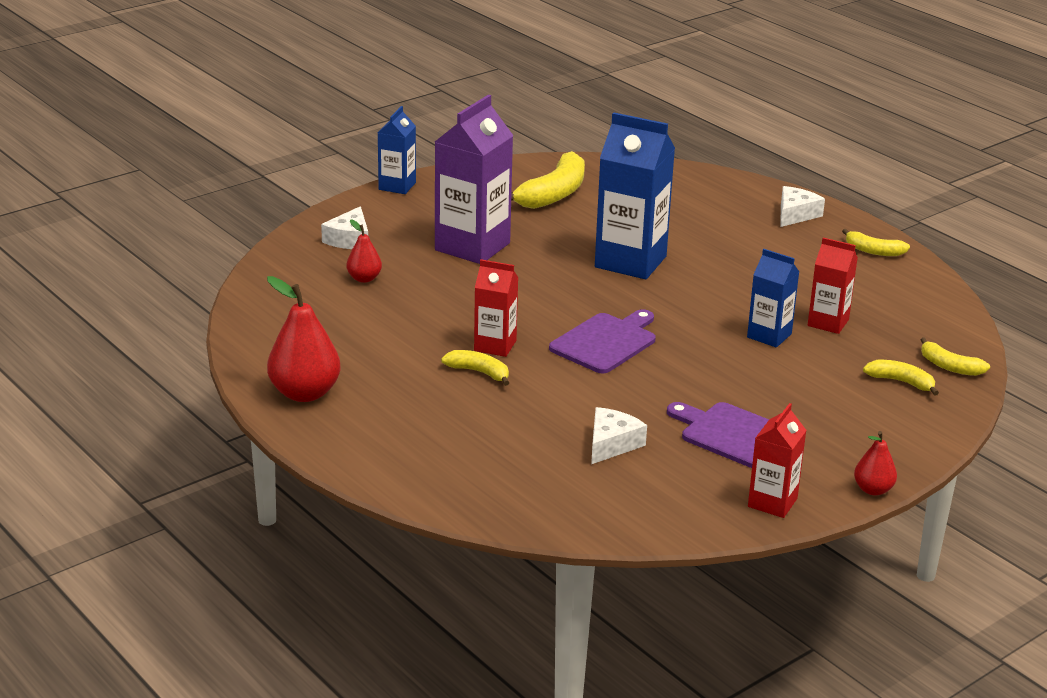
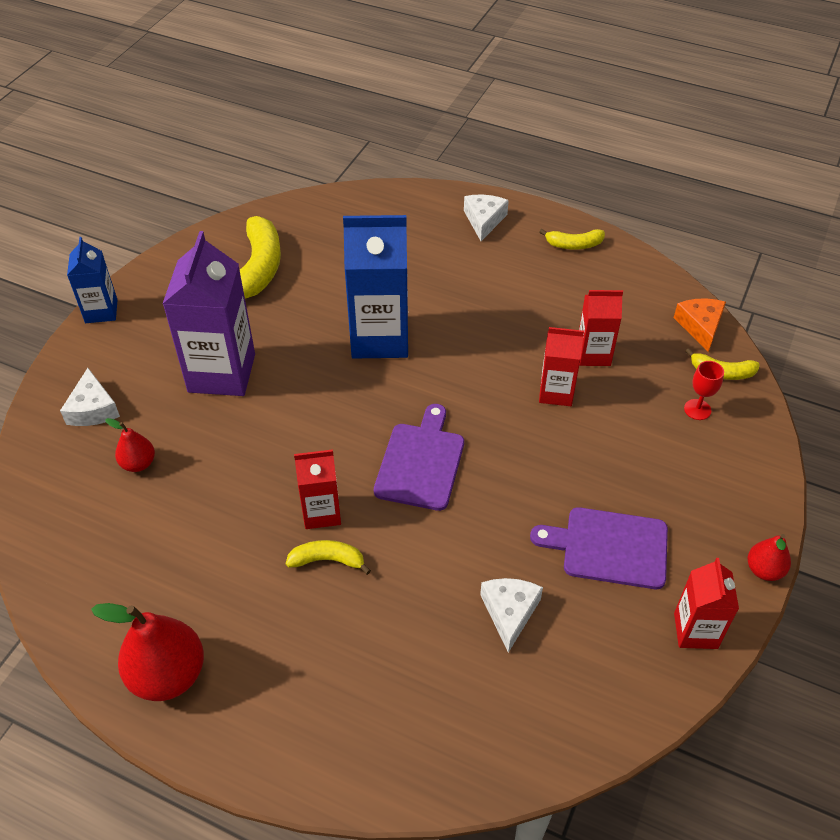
camera: 25 degrees left, 20 degrees up
(769, 336) = (556, 392): blue carton -> red carton
(901, 382) = (697, 409): yellow banana -> red goblet
(955, 333) = (700, 326): none -> orange cheese

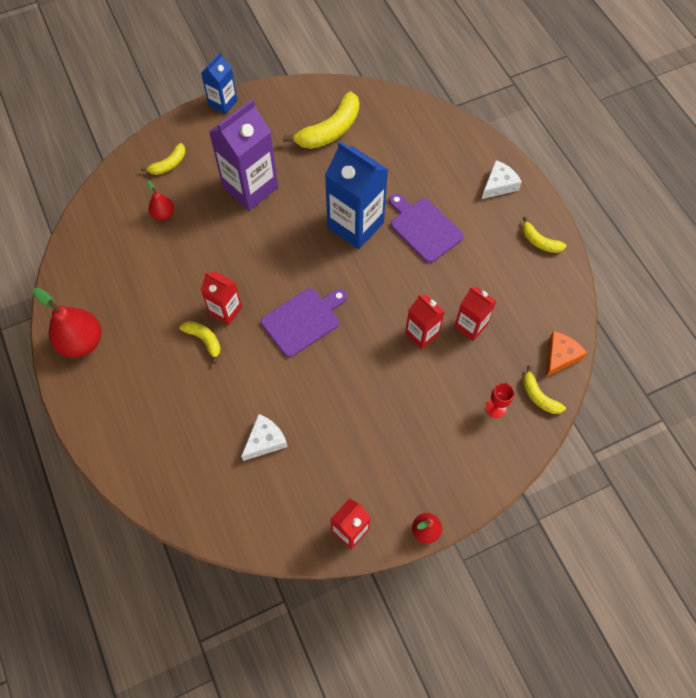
camera: 40 degrees right, 15 degrees up
(93, 409) = (169, 164): white cheese -> yellow banana
(609, 547) = (353, 448): purple cutting board -> purple cutting board (424, 228)

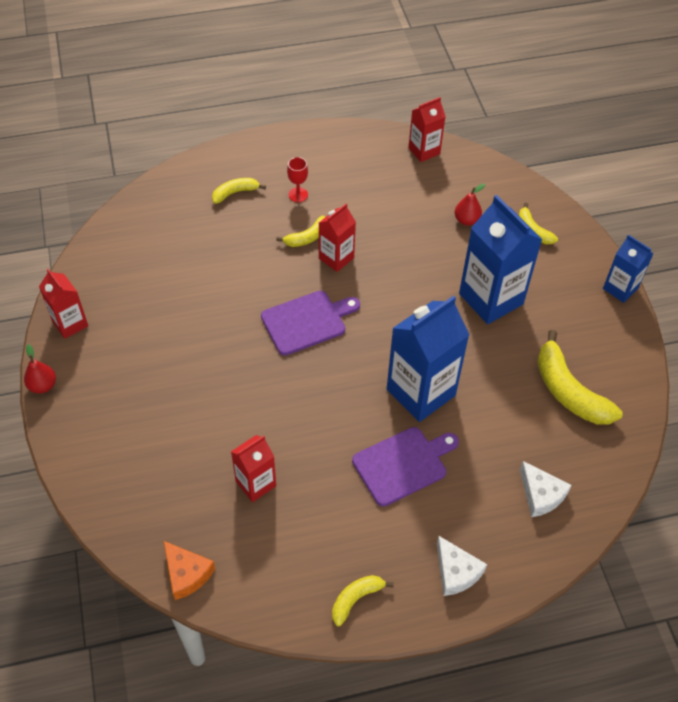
camera: 100 degrees right, 10 degrees down
(82, 342) = (330, 149): red pear -> none
(250, 187) = (491, 299): purple carton -> blue carton
(265, 440) = (184, 271): white cheese -> white cheese (541, 495)
(303, 320) = (307, 322): purple cutting board -> purple cutting board turned 90 degrees counterclockwise
(421, 334) = (259, 430): red carton -> red carton (424, 151)
(495, 408) = (146, 484): red goblet -> red goblet (298, 195)
(539, 396) = (144, 534): yellow banana -> yellow banana (235, 193)

